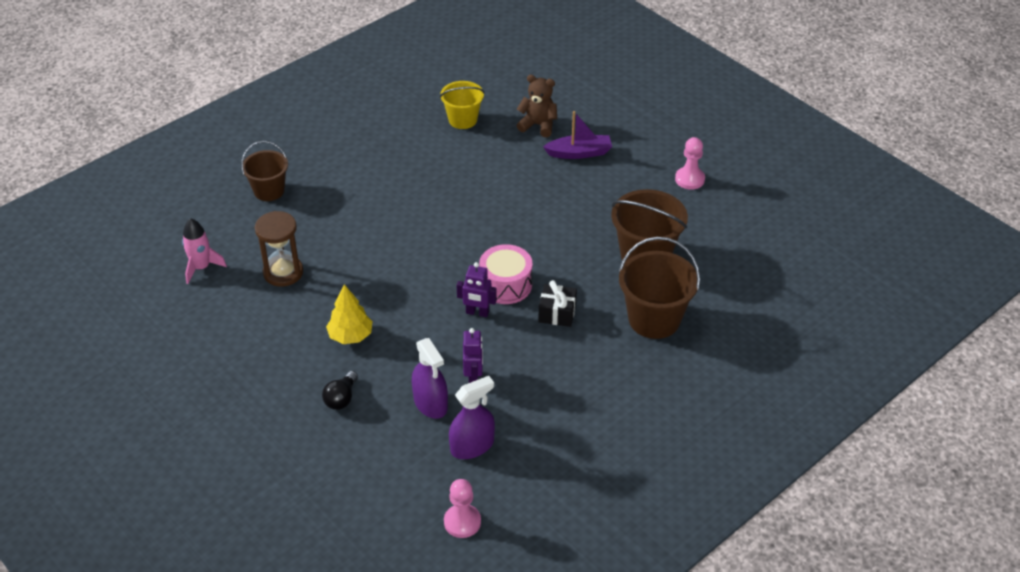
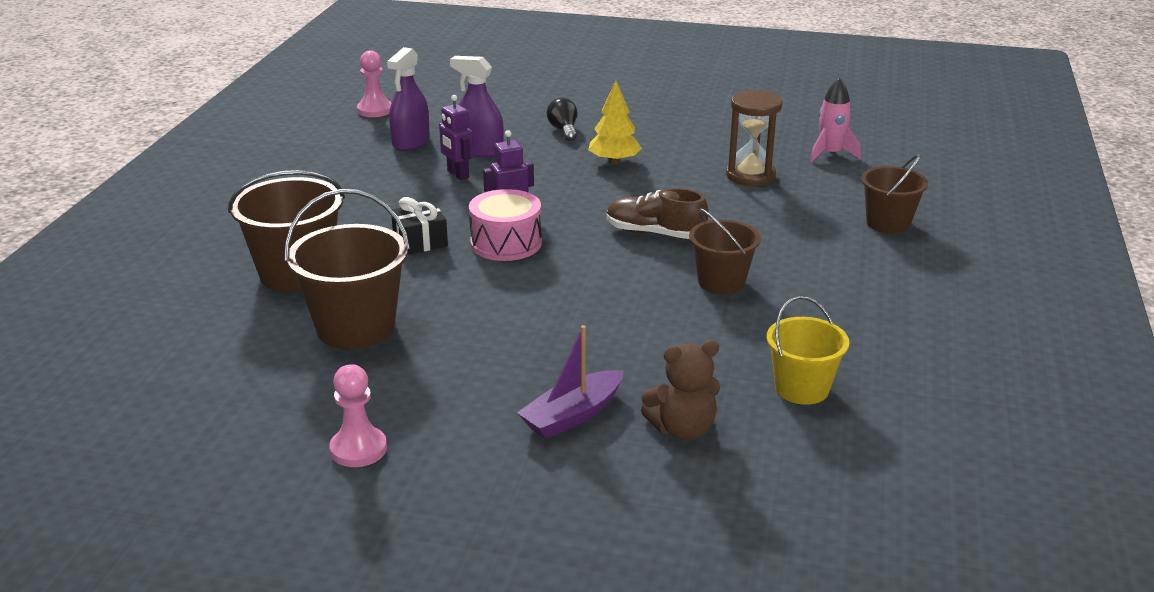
camera: 145 degrees right, 15 degrees down
(409, 249) = (655, 233): none -> brown shoe
(419, 194) = (721, 282): none -> brown bucket

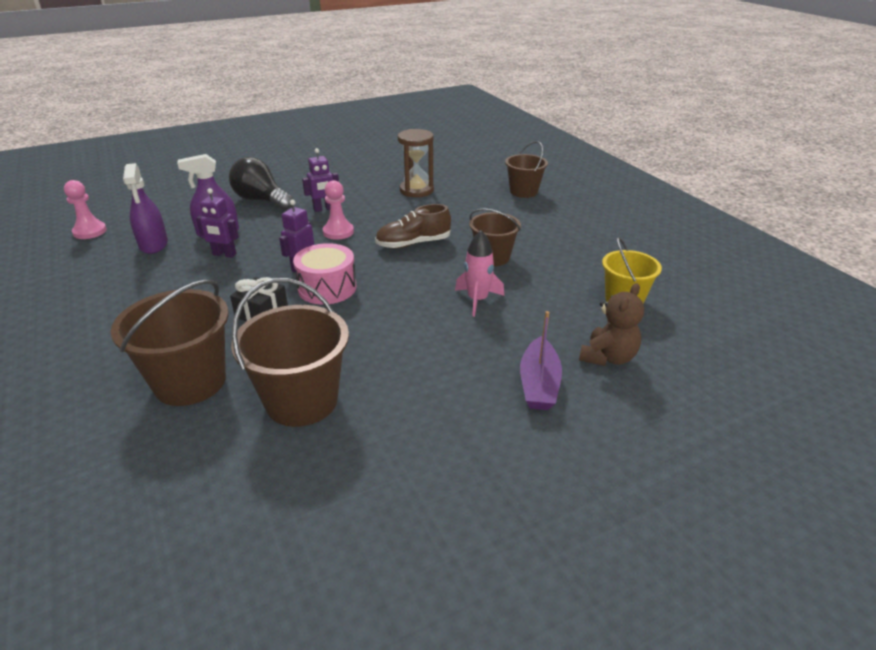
camera: 40 degrees left, 5 degrees up
(358, 449) = (440, 497): pink pawn -> pink pawn (338, 232)
(563, 130) = (261, 200): black light bulb -> black light bulb, size x1.74
(614, 161) = (323, 209): yellow tree -> purple robot
(830, 154) = (440, 165): pink rocket -> pink rocket (477, 300)

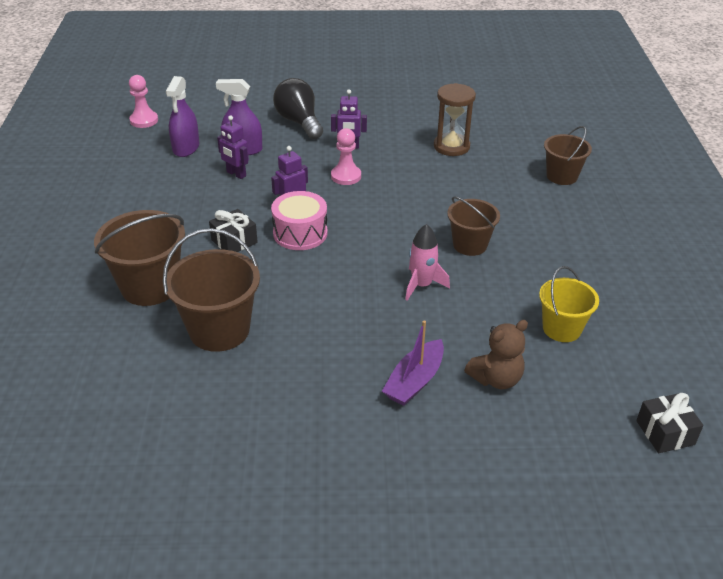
camera: 25 degrees right, 5 degrees up
(413, 244) = (405, 208): brown shoe -> none
(776, 355) = (665, 432): none -> black gift

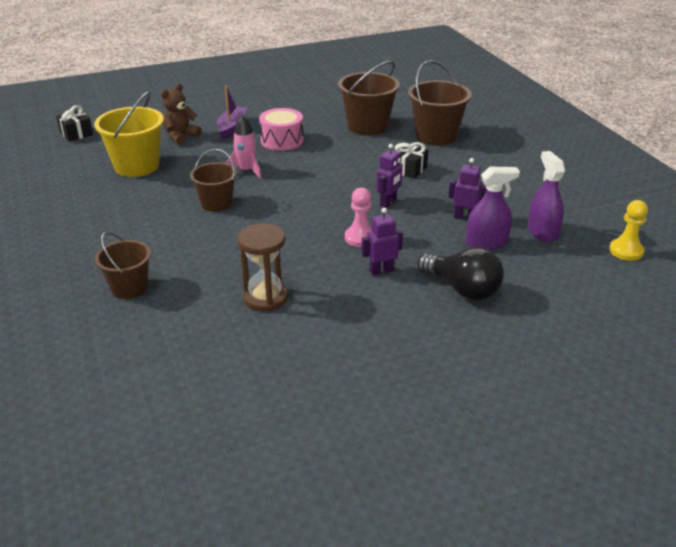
camera: 160 degrees right, 5 degrees down
(144, 120) = (626, 251): pink pawn -> yellow pawn
(300, 233) = (363, 184): pink drum -> pink drum (282, 140)
(561, 328) = (137, 166): yellow bucket -> yellow bucket, size x1.56

